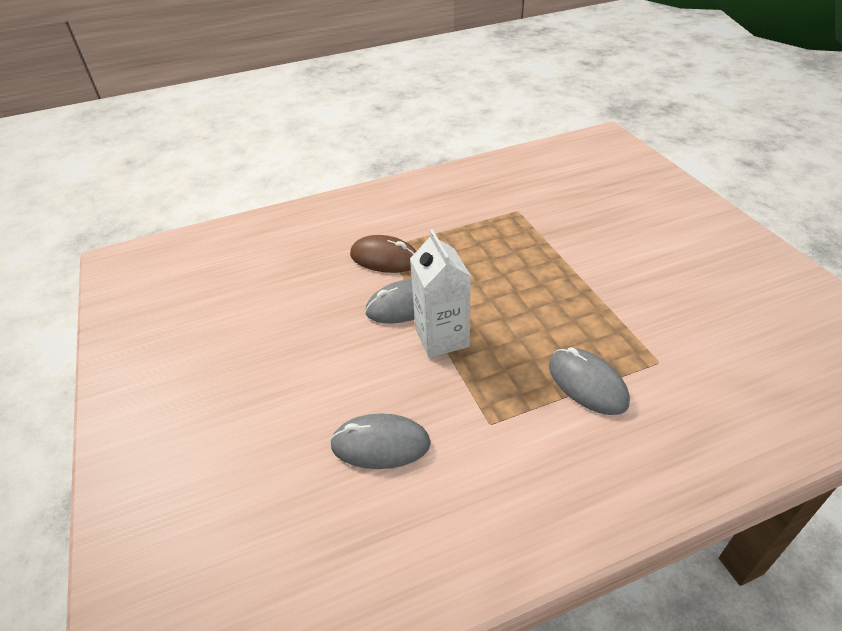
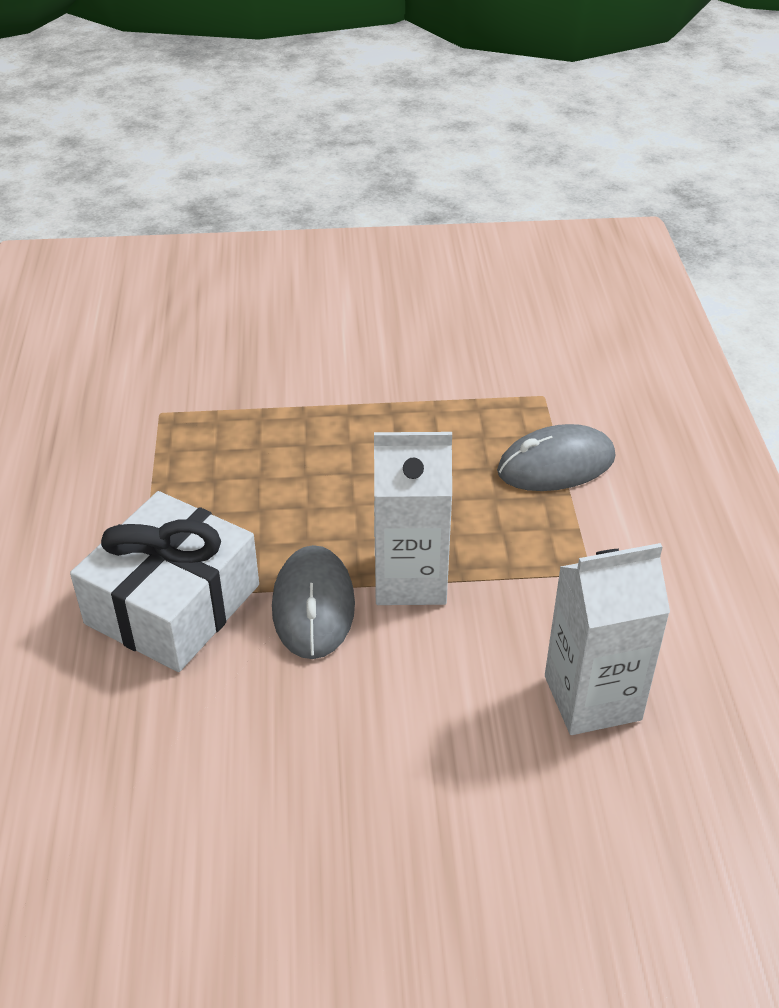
camera: 75 degrees left, 0 degrees up
(380, 444) = (592, 698): grey mouse -> white carton
(385, 258) = (173, 604): brown mouse -> white gift

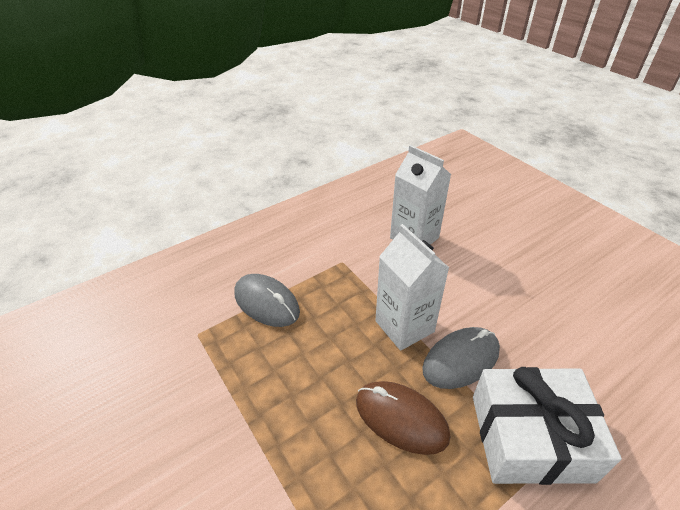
camera: 120 degrees left, 0 degrees up
(292, 511) = (401, 418): none -> brown mouse

